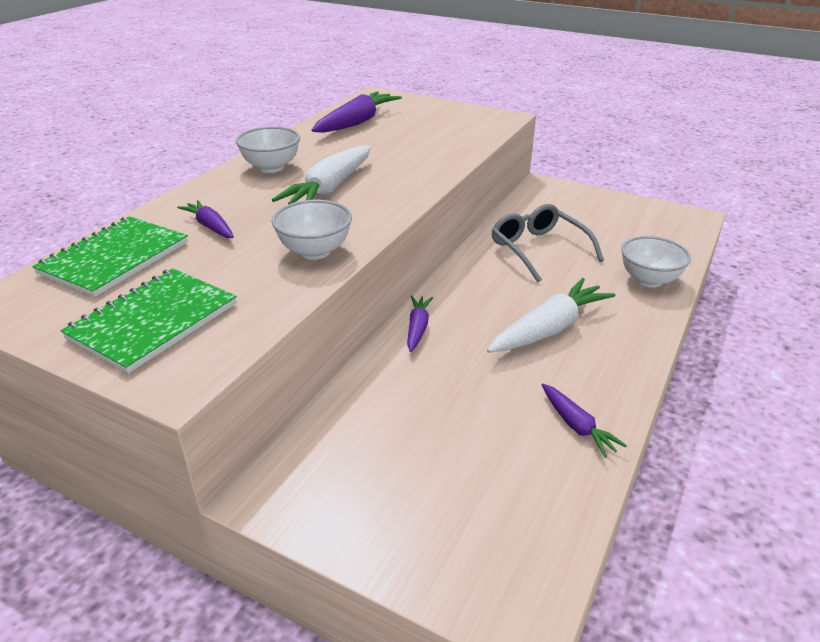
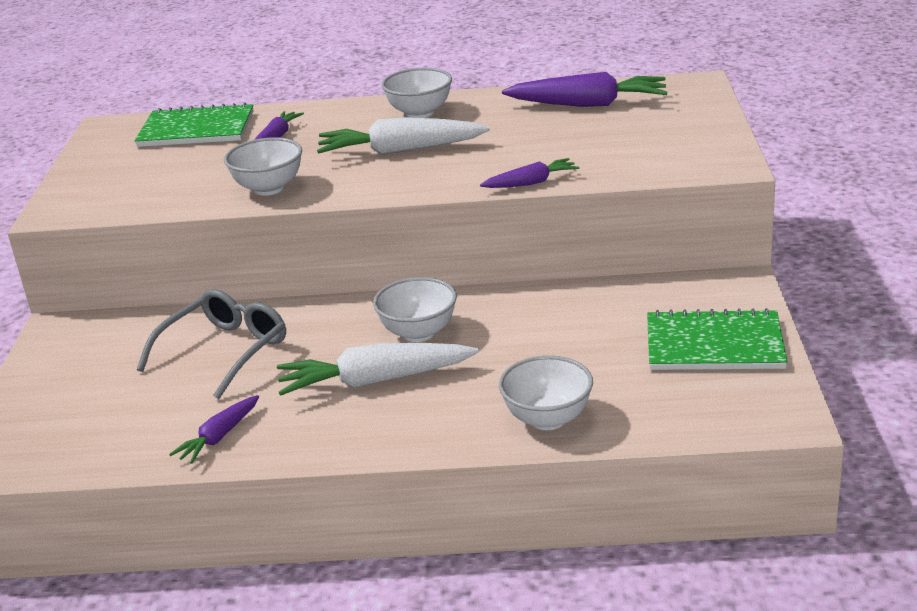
camera: 65 degrees right, 5 degrees down
(153, 321) = (120, 176): green notebook -> green notebook (714, 344)
(417, 328) = (316, 312): purple carrot -> purple carrot (531, 183)
(497, 294) = (418, 333): none -> white bowl
(539, 250) = (546, 329): grey glasses -> grey glasses (224, 352)
(549, 329) = (375, 381): white carrot -> white carrot turned 150 degrees clockwise

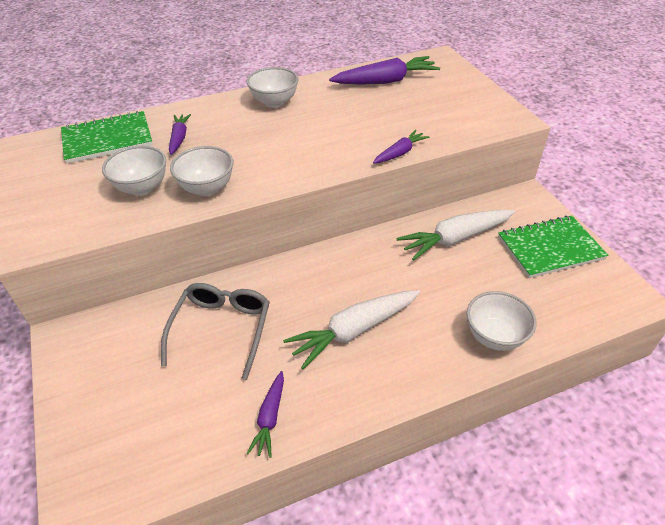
camera: 25 degrees left, 15 degrees up
(401, 151) = (285, 138): white carrot -> white carrot (455, 239)
(418, 333) = (356, 279): white bowl -> white bowl (142, 188)

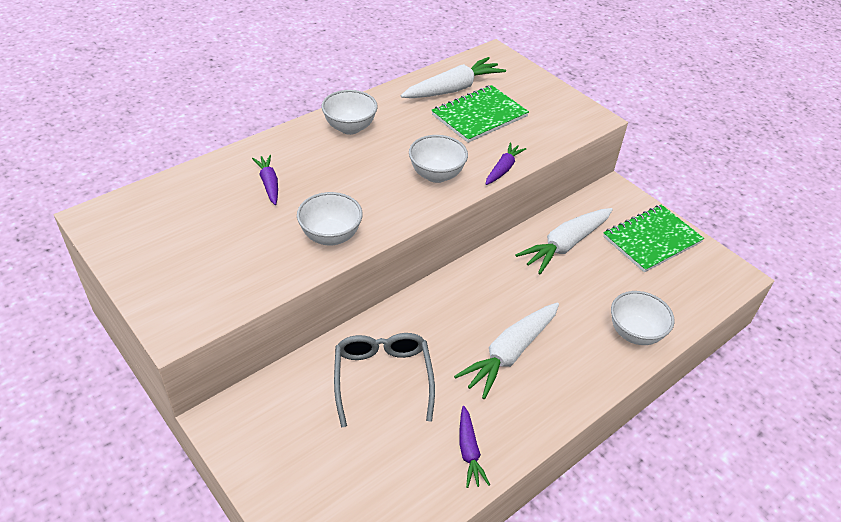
camera: 20 degrees left, 0 degrees up
(107, 139) = (188, 196): green notebook -> green notebook (479, 115)
(142, 188) = (261, 246): white bowl -> white bowl (436, 175)
(385, 81) = (453, 89): purple carrot -> white carrot

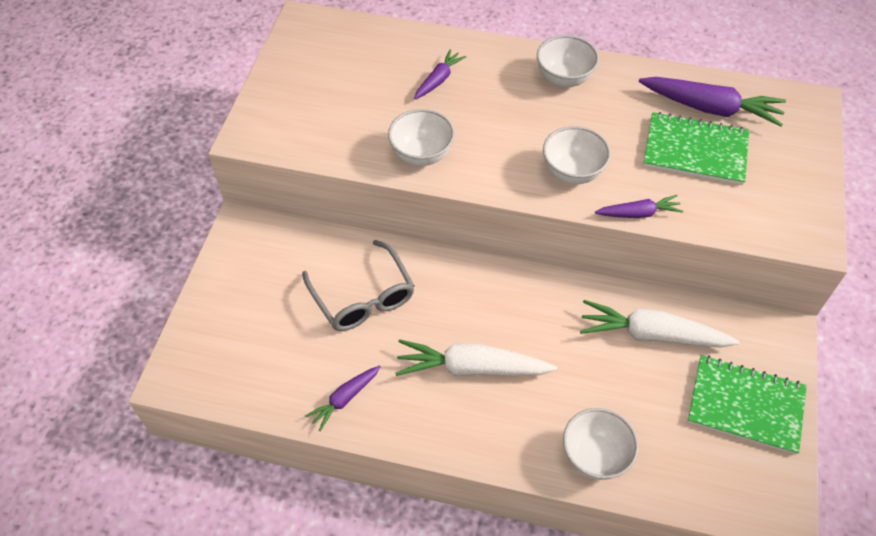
camera: 55 degrees right, 10 degrees up
(382, 379) = (362, 296): grey glasses -> grey glasses turned 105 degrees clockwise
(453, 89) = (710, 108): white carrot -> purple carrot

